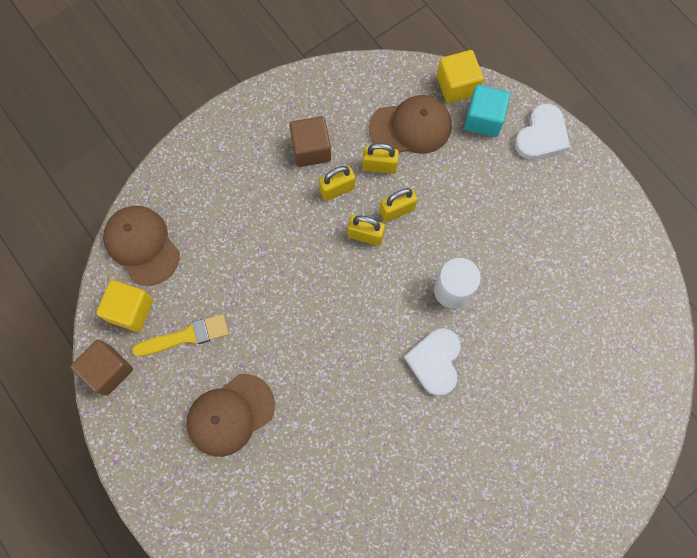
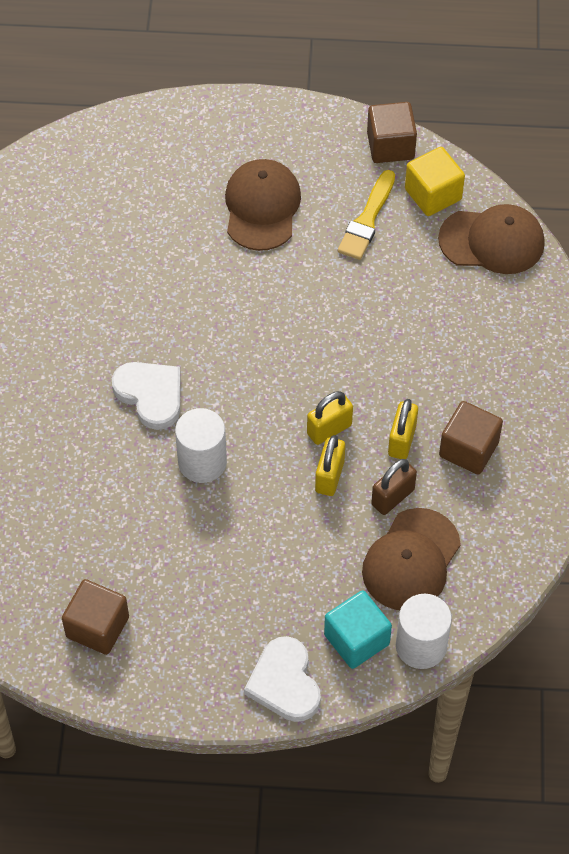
camera: 130 degrees right, 15 degrees down
(379, 166) = (393, 497): yellow padlock -> brown padlock
(457, 85) = (421, 646): yellow cube -> white cylinder
(606, 259) = (97, 627): none -> brown cube

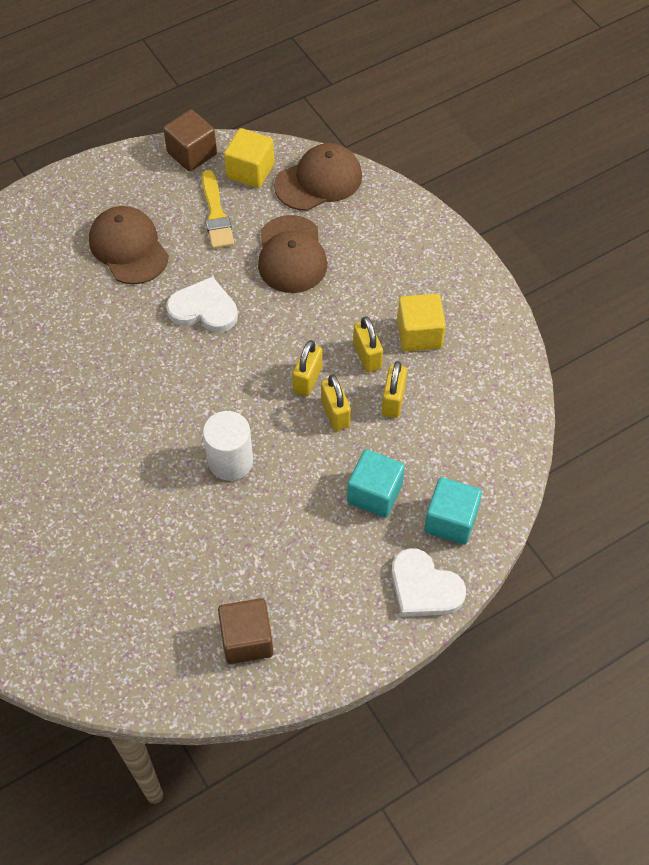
camera: 35 degrees left, 0 degrees up
(150, 395) = (150, 434): white heart -> white heart (204, 309)
(307, 571) = (374, 493): none -> turquoise cube
(393, 497) = (393, 401): brown padlock -> yellow padlock
(411, 560) = (443, 438): brown cap -> brown cap (291, 255)
(421, 646) = (499, 495): white cylinder -> none
(468, 449) = (419, 334): brown cube -> yellow cube

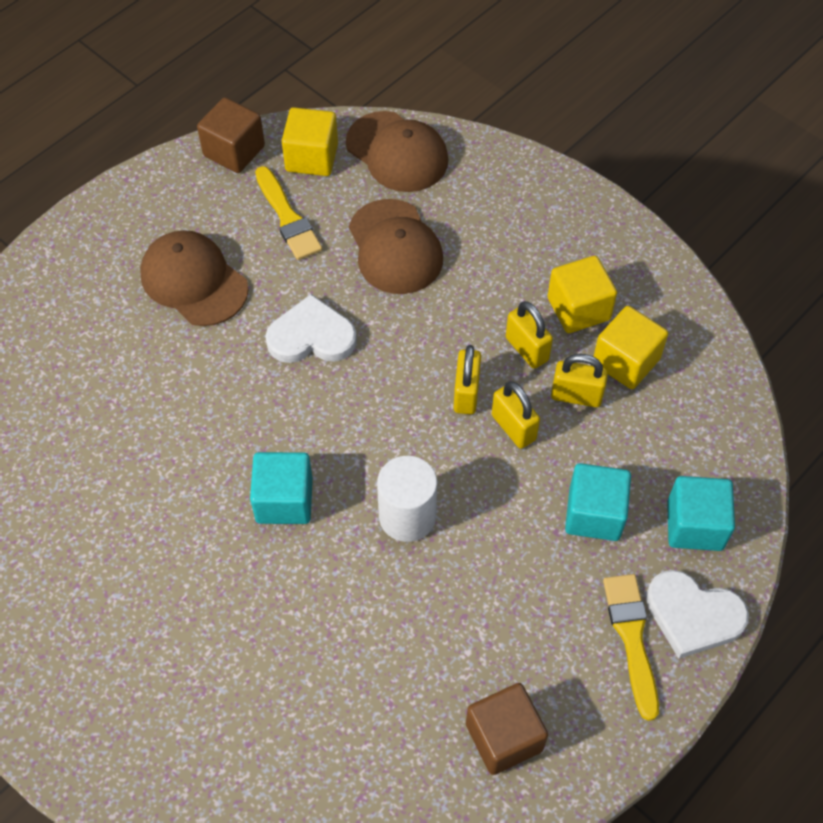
camera: 15 degrees left, 0 degrees up
(142, 427) = (284, 500): none -> turquoise cube
(319, 180) = (397, 152): brown cap -> brown cap turned 90 degrees clockwise
(370, 592) = (631, 638): none -> yellow brush
(393, 401) = (576, 395): yellow padlock -> yellow padlock turned 75 degrees counterclockwise
(442, 383) = (626, 361): none -> yellow cube

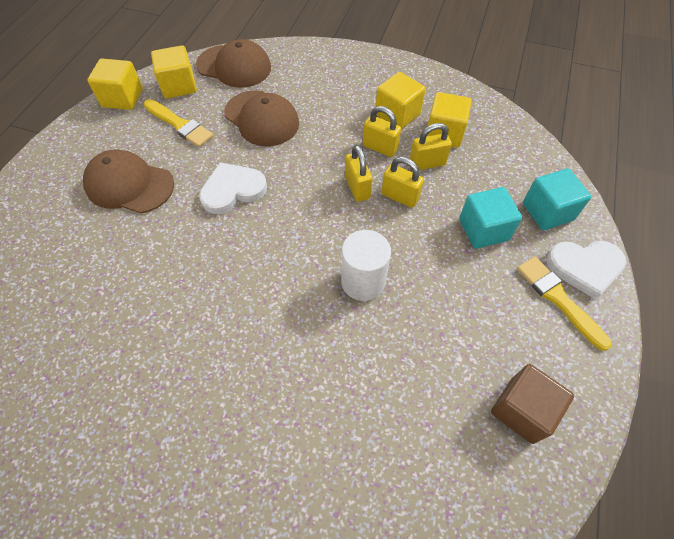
camera: 25 degrees left, 0 degrees up
(234, 151) = (123, 98): brown cube -> yellow cube
(284, 500) = (268, 307): turquoise cube -> none

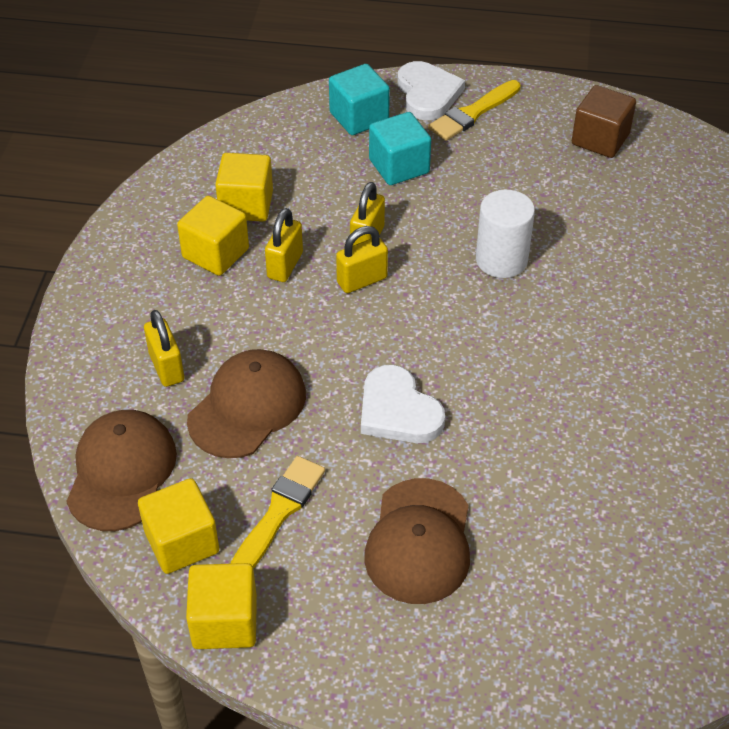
camera: 100 degrees left, 10 degrees down
(427, 163) = (304, 218): yellow padlock -> yellow padlock (166, 367)

